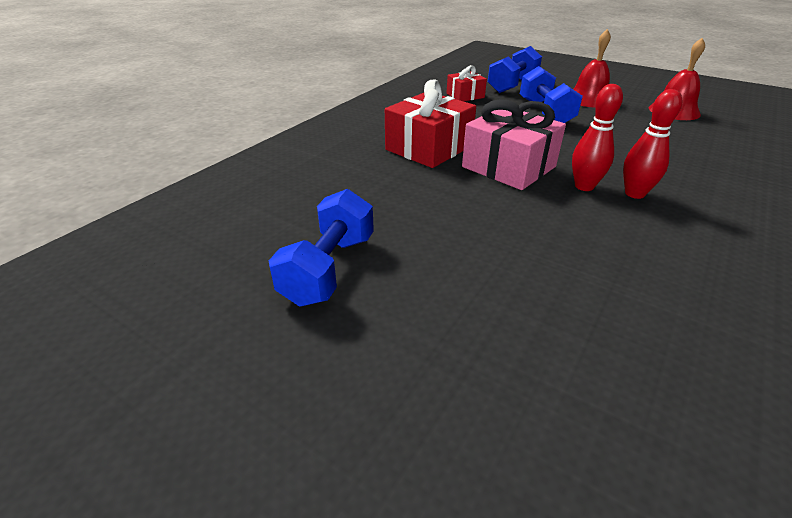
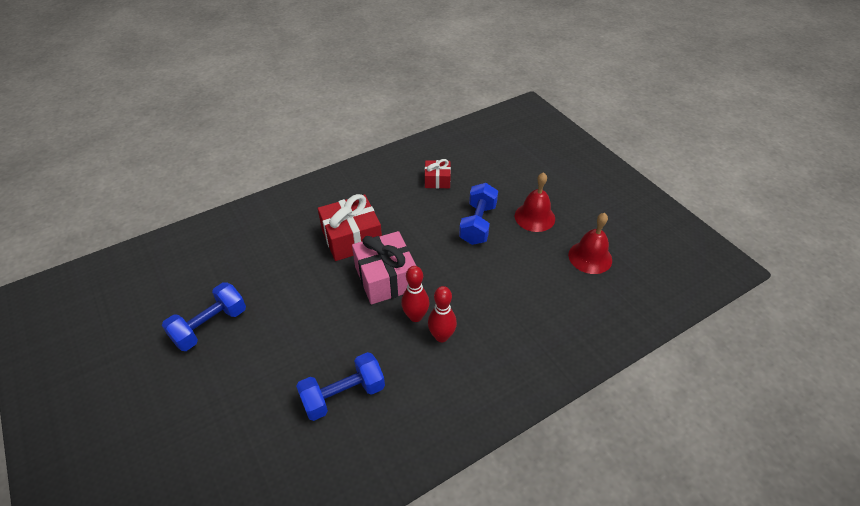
camera: 25 degrees right, 10 degrees up
(512, 85) = (490, 177): blue dumbbell -> blue dumbbell (343, 395)

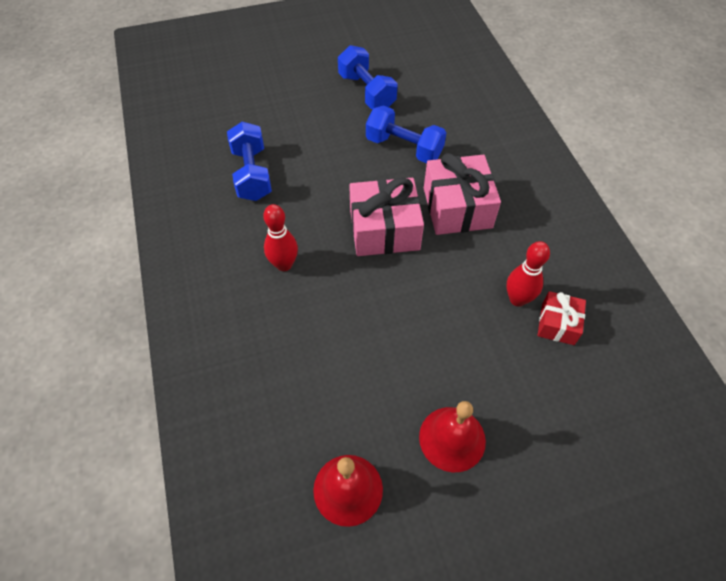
camera: 105 degrees right, 10 degrees up
(352, 238) = (457, 207): red gift -> pink gift
(415, 316) = (319, 246): red bowling pin -> red bowling pin (517, 299)
(478, 224) = (453, 352): blue dumbbell -> blue dumbbell (404, 148)

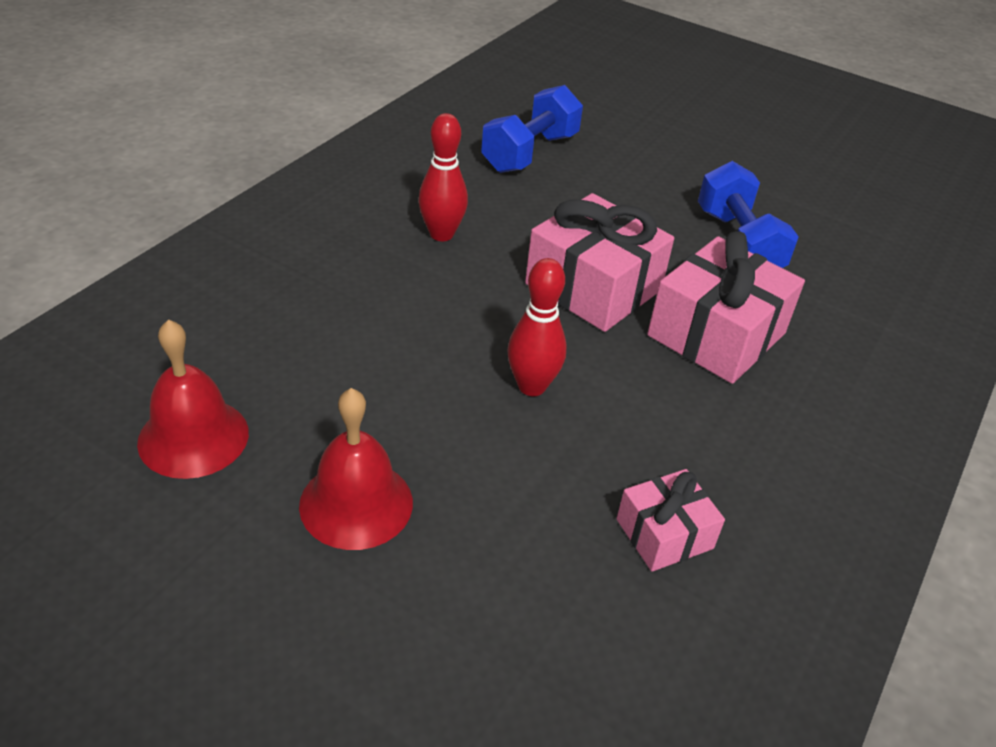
camera: 45 degrees right, 15 degrees down
(366, 92) = (772, 174): blue dumbbell -> none
(517, 299) = (651, 467): red bowling pin -> red bowling pin (532, 386)
(557, 324) = (664, 534): red gift -> pink gift

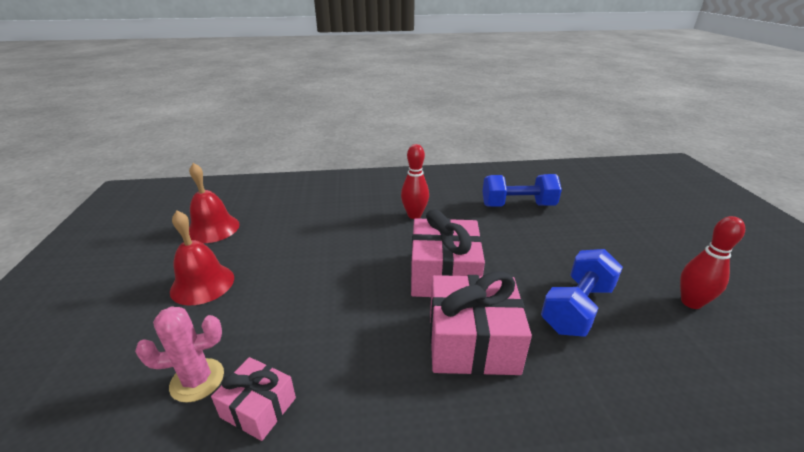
camera: 55 degrees right, 10 degrees down
(532, 386) = (336, 293): red bowling pin -> red bowling pin (691, 302)
(570, 573) = (197, 380): none -> pink cactus

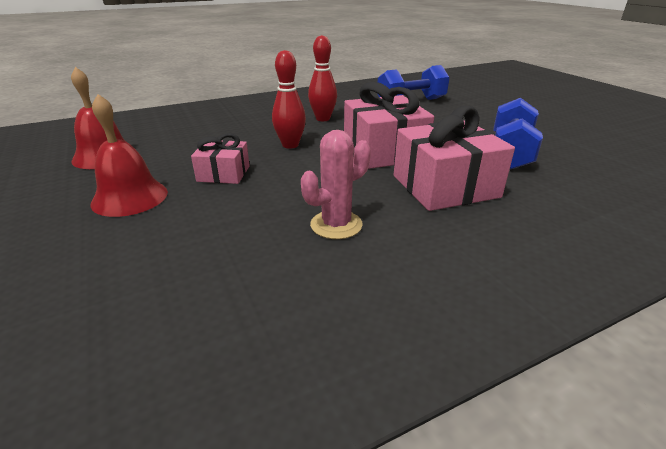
camera: 20 degrees left, 0 degrees up
(197, 380) = (190, 266): pink cactus -> pink cactus (336, 225)
(258, 407) = (279, 269): pink gift -> pink gift (223, 174)
(691, 302) = (586, 136): red bowling pin -> red bowling pin (290, 145)

